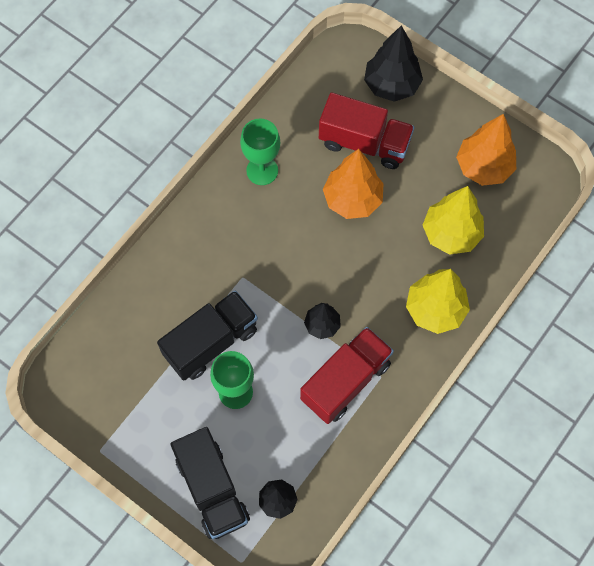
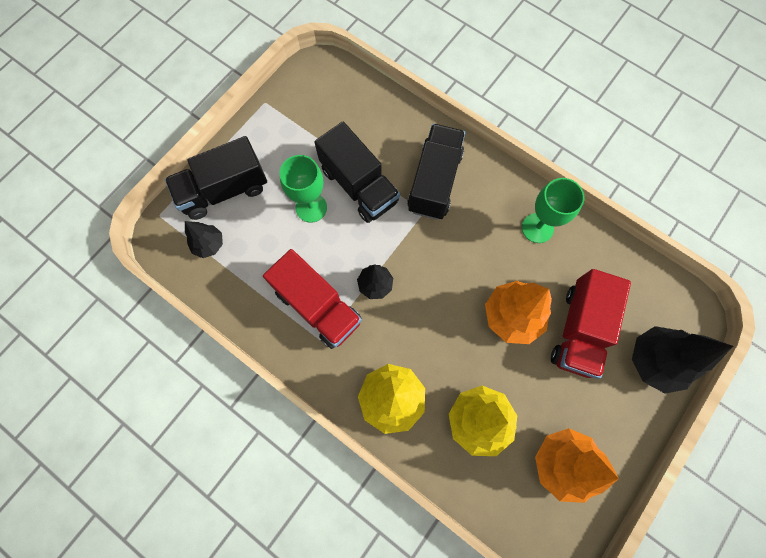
camera: 90 degrees right, 5 degrees up
(208, 265) = (434, 181): none -> black truck

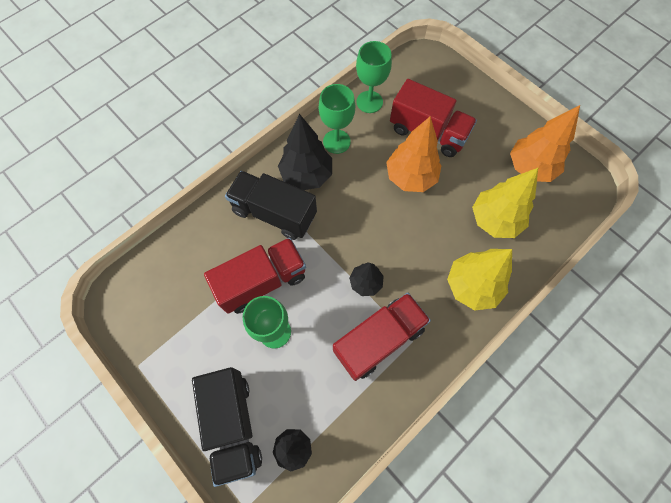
camera: 80 degrees left, 5 degrees down
(359, 186) = (262, 281): black truck -> red truck
(602, 256) = (369, 102): none -> green goblet
(653, 361) = (458, 90): black tree -> black tree (307, 175)

